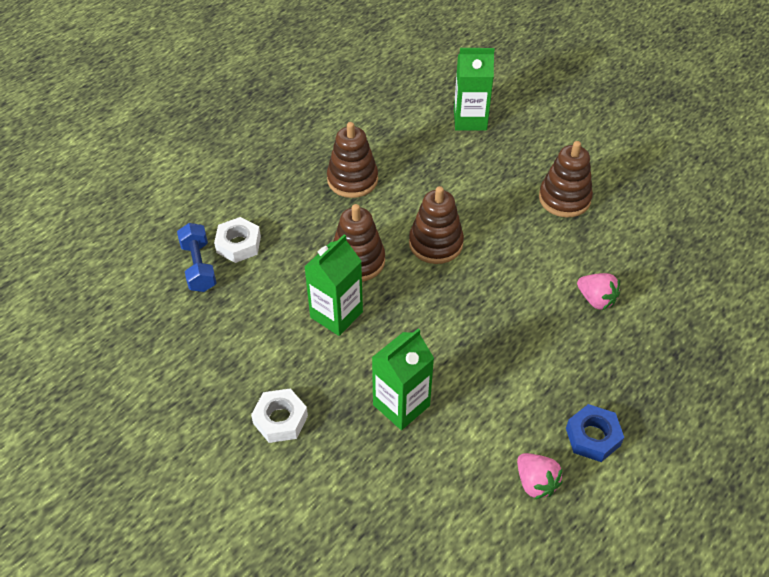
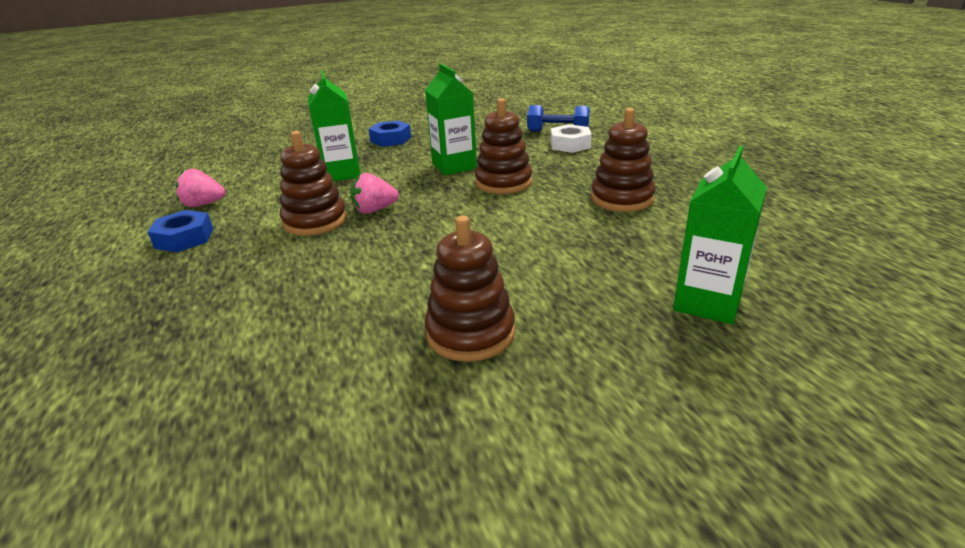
camera: 120 degrees right, 20 degrees down
(280, 419) = (391, 139): white nut -> blue nut
(435, 243) = (486, 221): brown stacking toy -> brown stacking toy (315, 221)
(596, 300) = (294, 294): pink strawberry -> pink strawberry (374, 210)

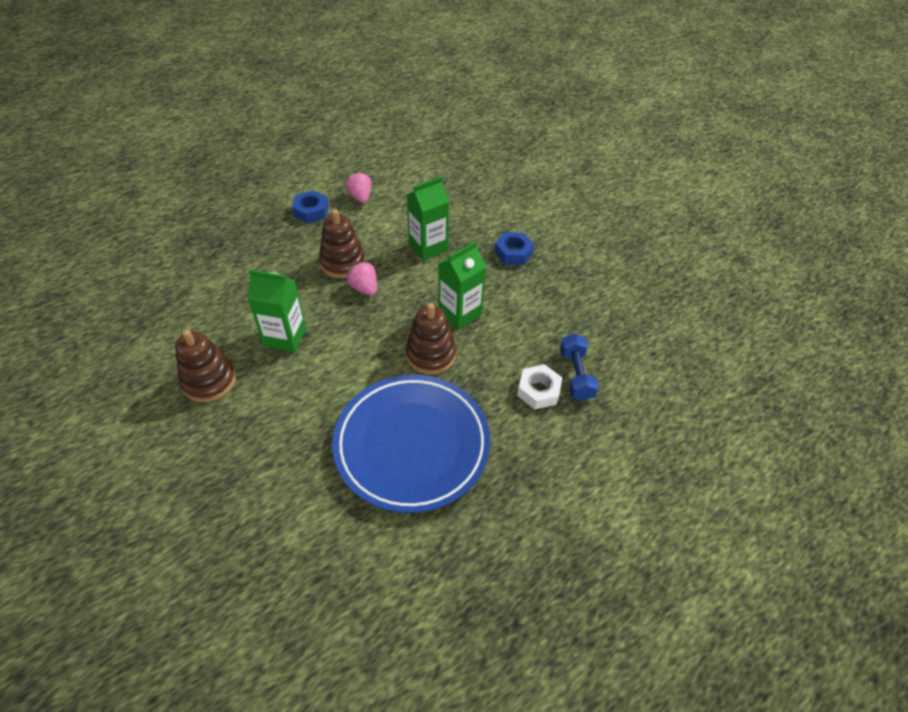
camera: 70 degrees right, 20 degrees up
(622, 198) = (412, 445): brown stacking toy -> blue plate
(707, 302) = (245, 507): green carton -> green carton (285, 337)

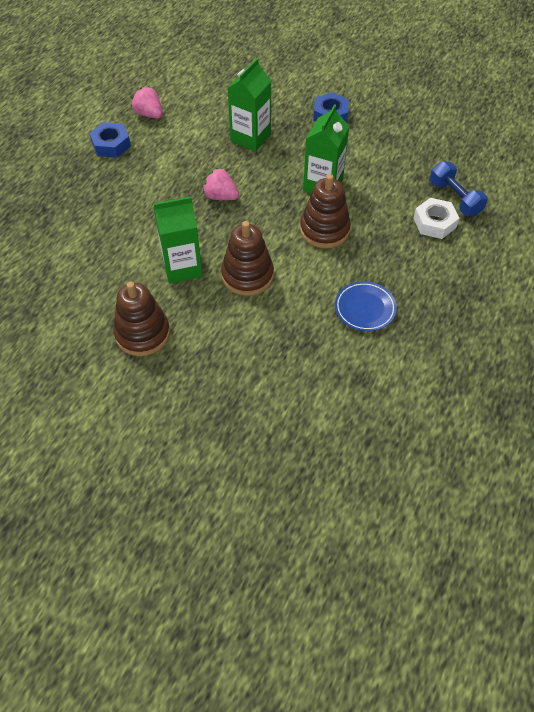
camera: 25 degrees left, 5 degrees up
(342, 262) = (181, 181): brown stacking toy -> brown stacking toy (247, 275)
(412, 445) = (365, 308): blue plate -> blue plate, size x0.41

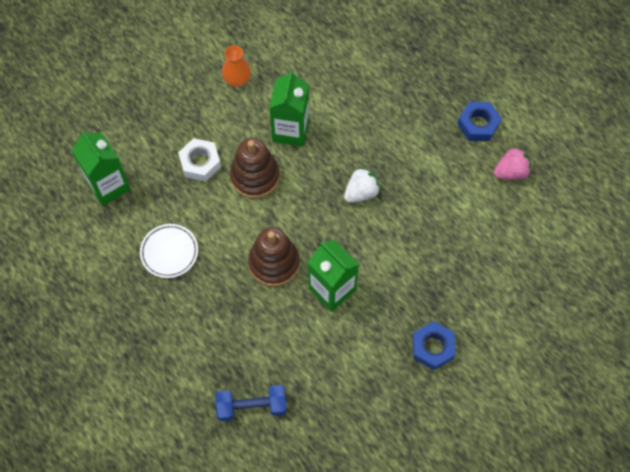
camera: 115 degrees right, 10 degrees up
(142, 333) = (237, 79): brown stacking toy -> orange vase
(220, 196) = (361, 192): pink strawberry -> white strawberry
(250, 138) = (432, 252): green carton -> green carton (108, 186)
(365, 308) = (169, 252): blue plate -> white plate
(434, 223) = (231, 367): white nut -> white nut (200, 163)

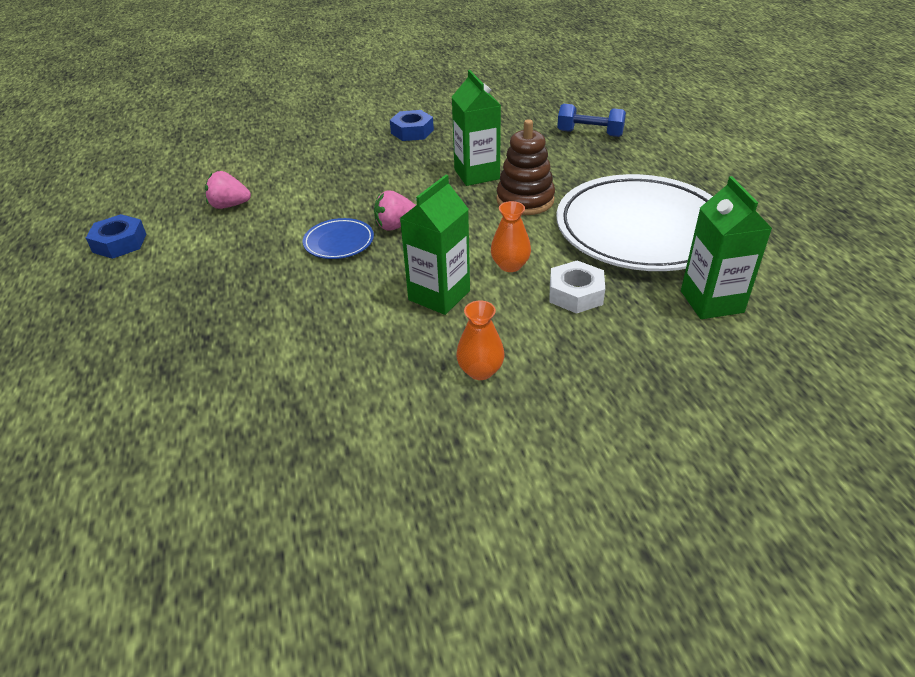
camera: 155 degrees left, 25 degrees down
(169, 252) = (641, 230): white plate -> white plate, size x2.42
(255, 176) = (510, 265): brown stacking toy -> orange vase
(361, 192) = (396, 226): white strawberry -> pink strawberry
(392, 159) = (339, 242): none -> blue plate
(478, 124) = (217, 246): blue nut -> blue nut (119, 243)

